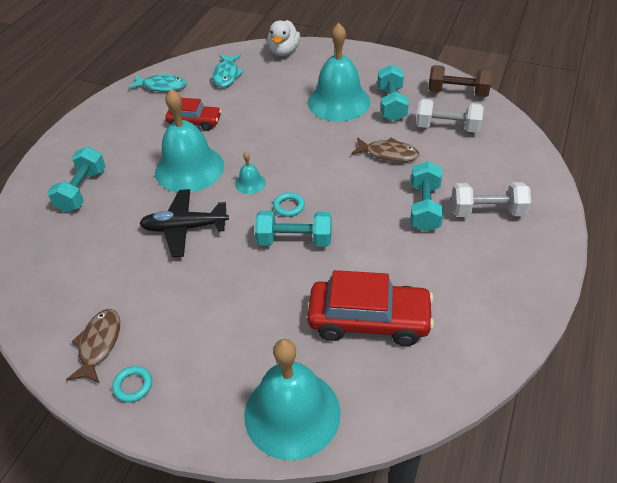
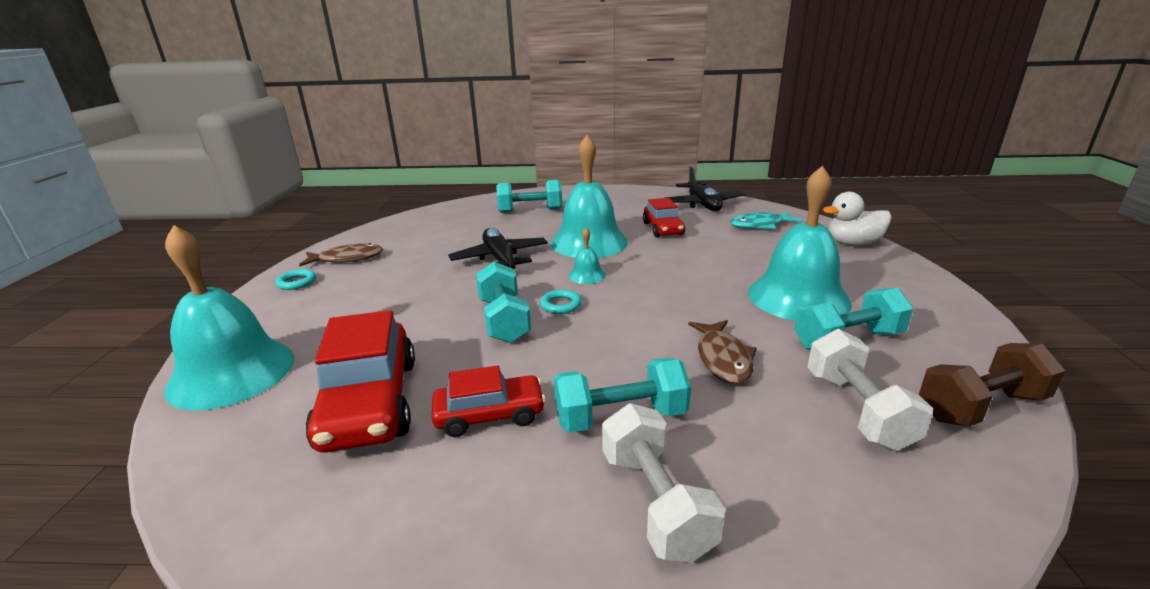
camera: 70 degrees right, 20 degrees down
(162, 86) = (703, 204): turquoise fish -> black plane
(403, 261) = (490, 415): none -> red car
(457, 93) = (980, 406): brown dumbbell -> brown dumbbell turned 75 degrees clockwise

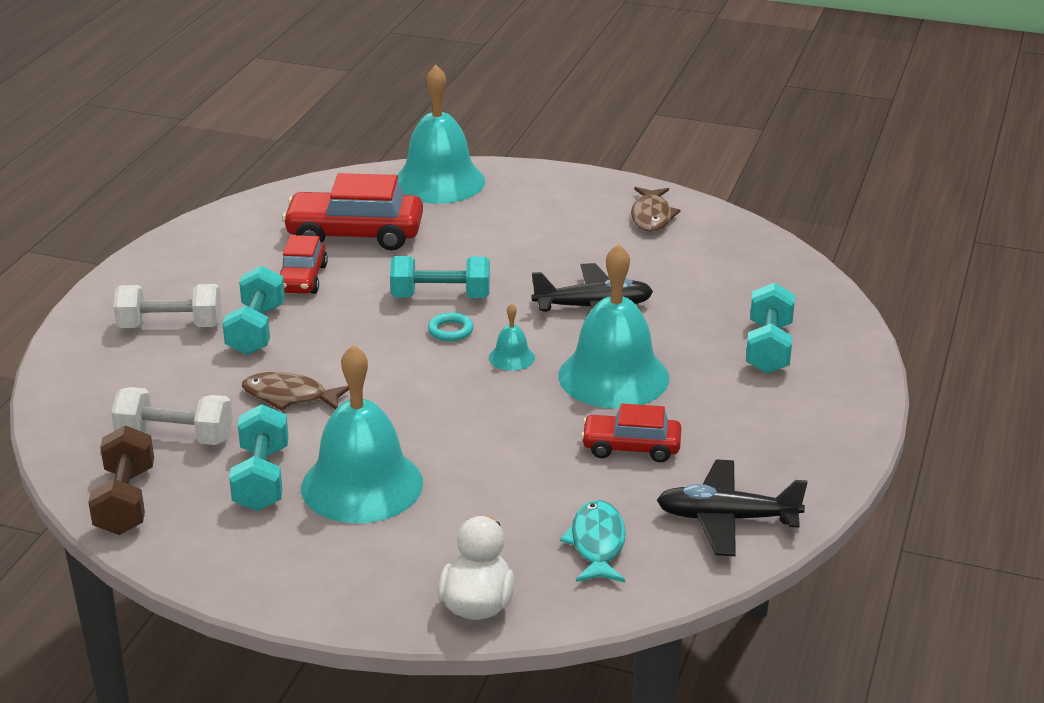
camera: 105 degrees right, 5 degrees up
(297, 282) = (600, 193): turquoise ring -> none

